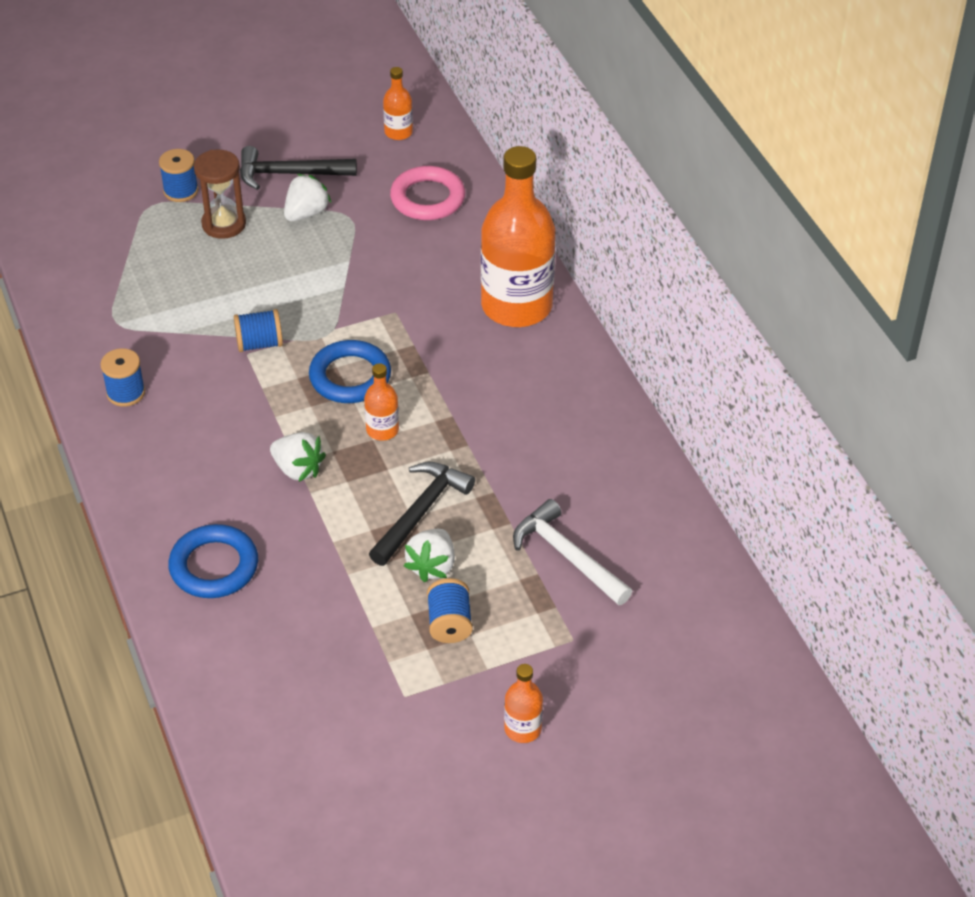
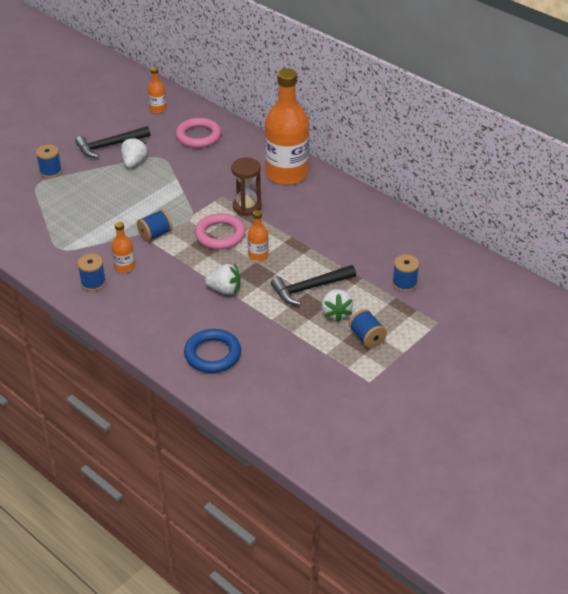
camera: 25 degrees left, 5 degrees down
(224, 224) = (89, 181): brown hourglass -> brown hourglass (247, 207)
(350, 377) = (220, 235): blue ring -> pink ring
(421, 512) = (310, 288): black hammer -> black hammer turned 120 degrees counterclockwise
(523, 729) = (445, 374): orange bottle -> orange bottle (124, 267)
(567, 556) = (404, 284): white hammer -> blue spool

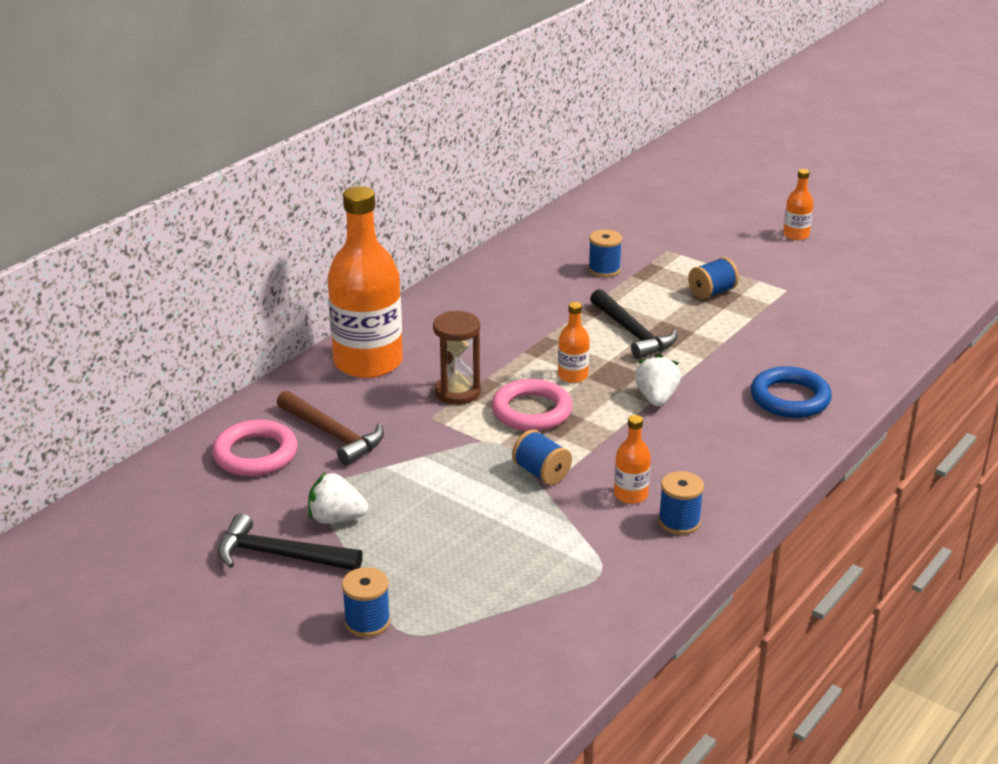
camera: 95 degrees left, 10 degrees down
(109, 146) = (280, 555): black hammer -> black hammer turned 135 degrees clockwise
(158, 109) = (156, 510): orange bottle -> orange bottle (796, 235)
(211, 161) = (333, 435): none -> brown hammer
(336, 313) = (674, 313): white strawberry -> none

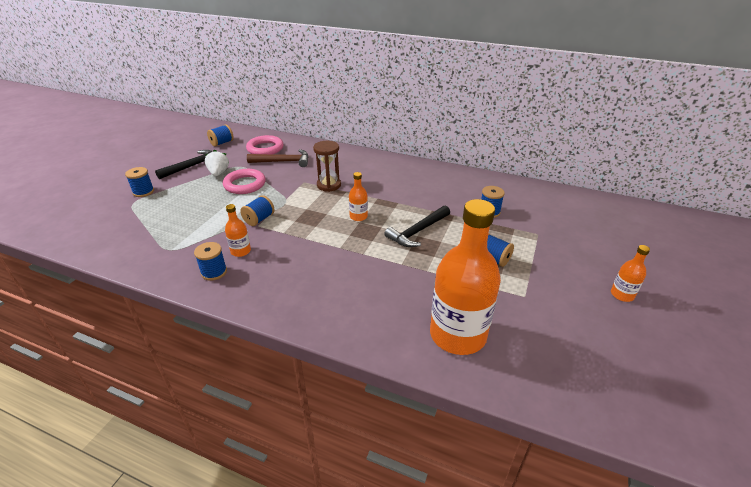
camera: 75 degrees right, 5 degrees up
(181, 514) = (222, 143): none -> blue spool
(280, 555) = (193, 166): black hammer -> black hammer turned 45 degrees clockwise
(333, 435) = (283, 161): brown hammer -> brown hammer turned 120 degrees counterclockwise
(368, 362) = (347, 159): orange bottle -> orange bottle (457, 335)
(531, 411) = (317, 208): pink ring -> pink ring (245, 184)
(656, 398) = (345, 249): white strawberry -> none
(790, 398) = (365, 309): blue ring -> none

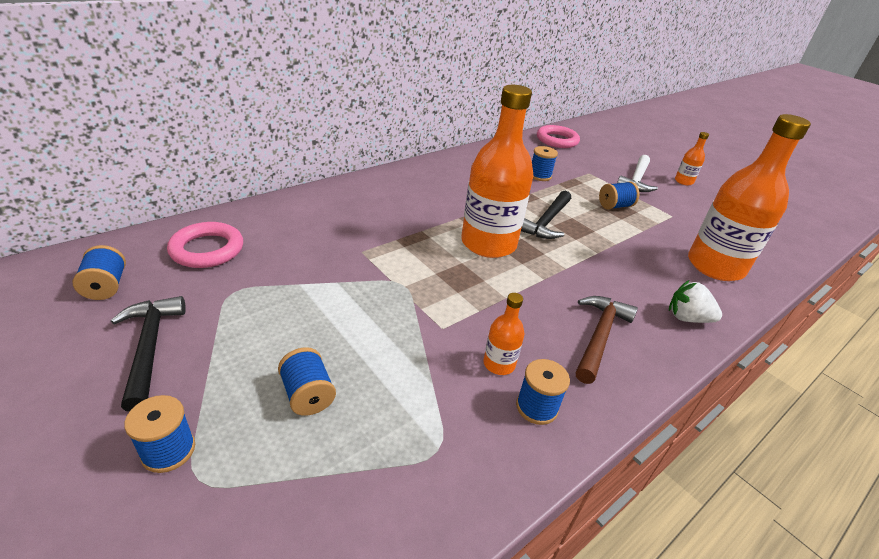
camera: 65 degrees left, 0 degrees up
(218, 173) = (226, 322): white strawberry -> white strawberry (687, 318)
(245, 184) = (305, 305): pink ring -> pink ring (557, 140)
(259, 219) = (427, 321): blue spool -> blue spool (308, 395)
(283, 161) = (277, 248): brown hammer -> brown hammer (599, 336)
(329, 185) = (393, 236): brown hourglass -> none
(358, 216) = (488, 243): orange bottle -> orange bottle, size x2.31
(417, 232) = (546, 222): black hammer -> black hammer turned 45 degrees clockwise
(569, 262) = (636, 180): none -> white hammer

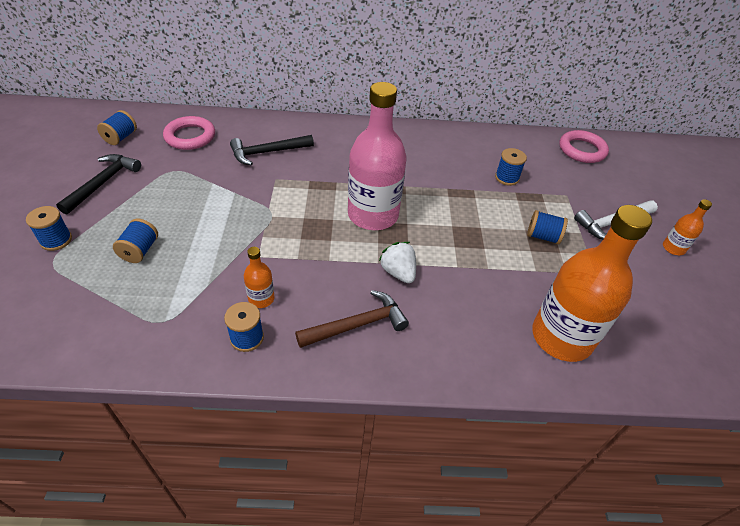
camera: 40 degrees right, 10 degrees up
(488, 243) = (373, 215): orange bottle -> pink bottle
(546, 222) = (449, 220): black hammer -> black hammer (267, 152)
(687, 318) = (455, 357): white strawberry -> white strawberry (398, 272)

